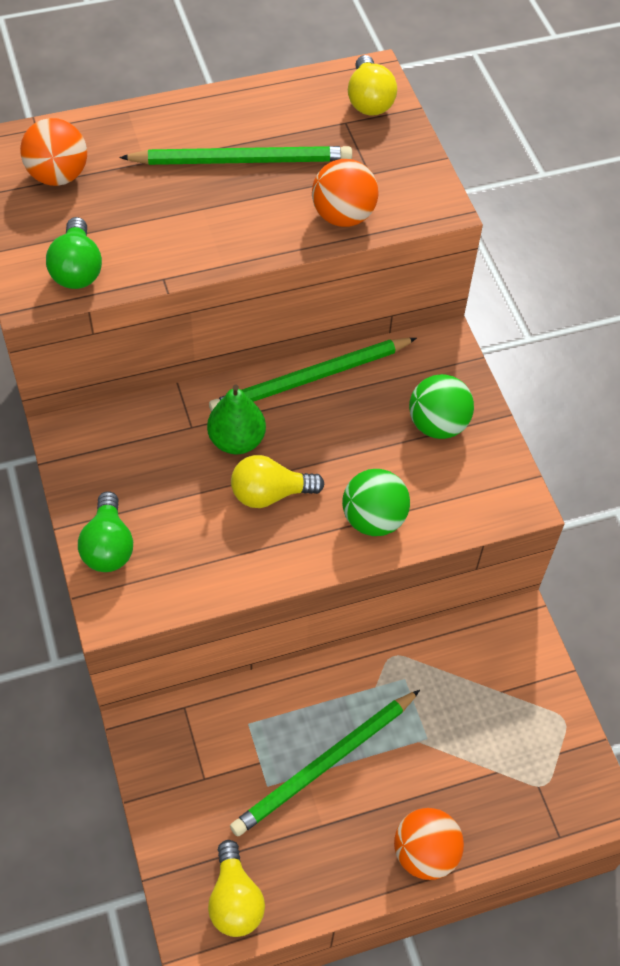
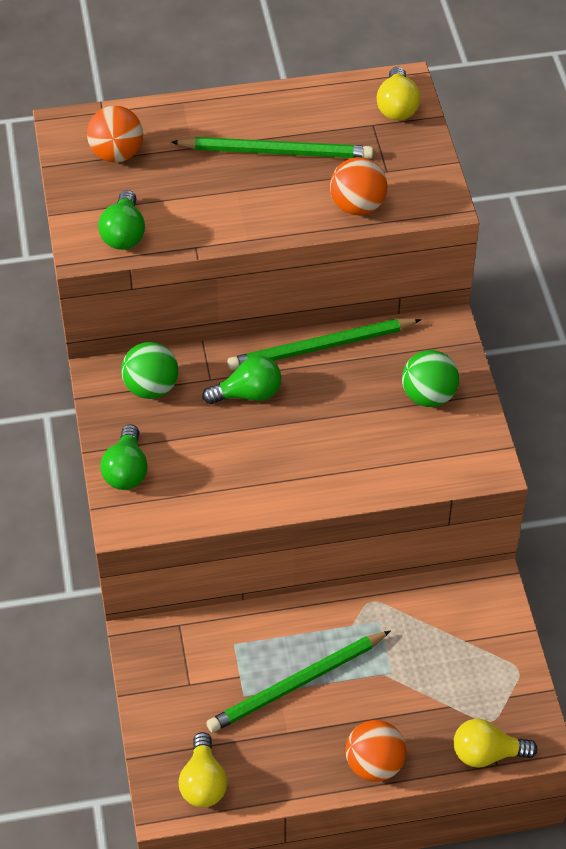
camera: 10 degrees right, 5 degrees down
(237, 440) = (248, 394): green pear -> green light bulb
(270, 494) = (271, 440): yellow light bulb -> yellow light bulb (487, 753)
(373, 519) = (358, 469): green ball -> green ball (151, 388)

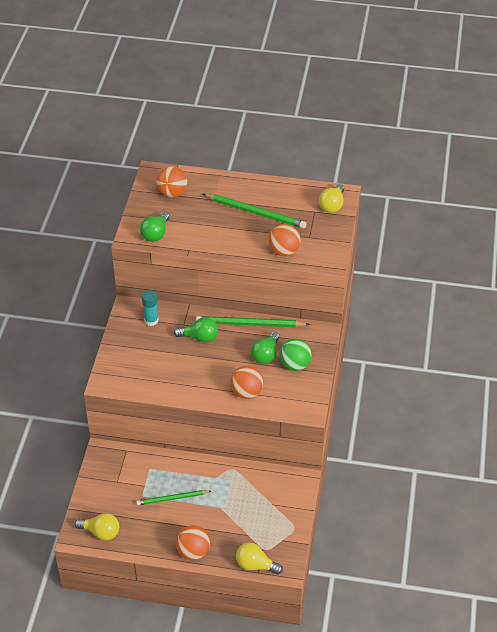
camera: 20 degrees right, 5 degrees down
(126, 470) = (118, 358): green light bulb -> green light bulb (265, 355)
(151, 388) = (151, 320): green ball -> turquoise glue stick
(203, 782) = (100, 532): yellow light bulb -> yellow light bulb turned 90 degrees counterclockwise
(296, 684) = (172, 498): green pencil -> green pencil, size x0.63
(372, 466) = (246, 392): none -> orange ball

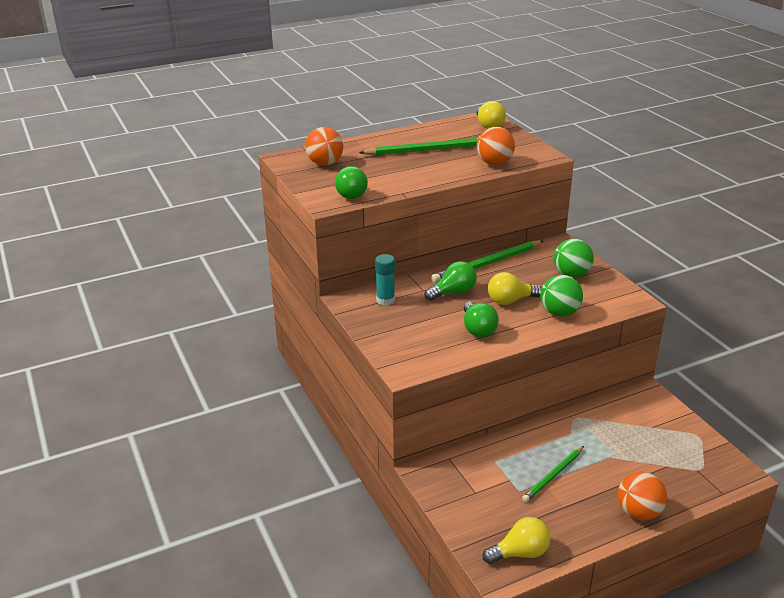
camera: 35 degrees left, 15 degrees down
(246, 392) = (559, 313): orange ball -> green ball
(255, 565) = (712, 488): yellow light bulb -> yellow light bulb (510, 301)
(265, 355) = (535, 279): green light bulb -> green light bulb (478, 329)

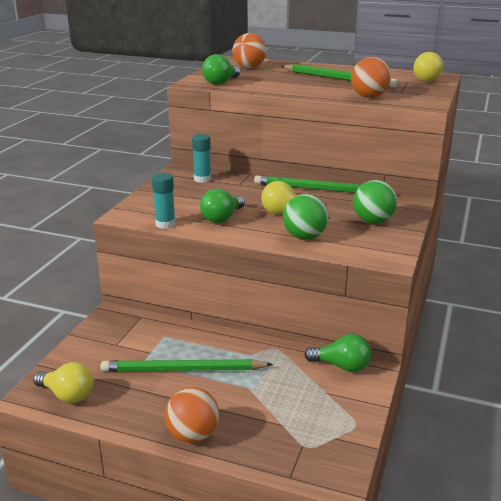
camera: 45 degrees right, 5 degrees down
(451, 359) = (165, 224): none -> turquoise glue stick
(453, 292) = (255, 193): green light bulb -> green light bulb (341, 366)
(553, 475) = (183, 370): green pencil -> green pencil, size x1.58

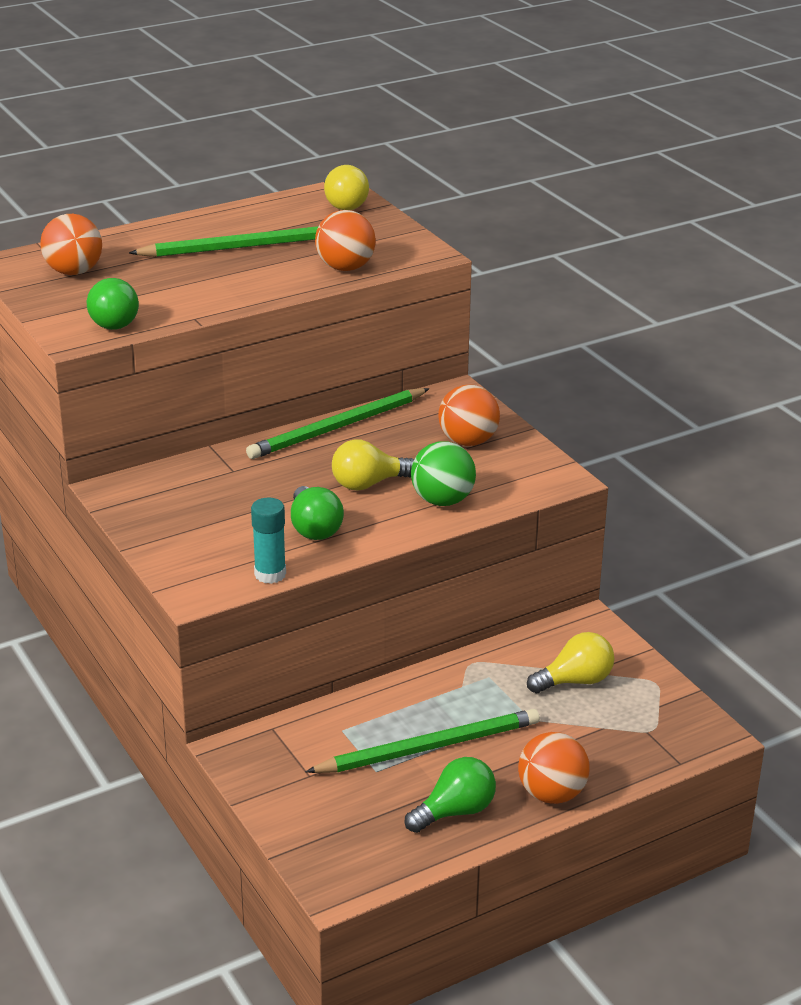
camera: 50 degrees left, 5 degrees up
(67, 395) = (370, 856): yellow light bulb -> yellow light bulb (575, 681)
(183, 370) = (429, 747): green pencil -> green pencil turned 150 degrees counterclockwise
(202, 179) = (172, 488): turquoise glue stick -> none
(341, 366) = (559, 637): green light bulb -> green light bulb (455, 812)
(373, 221) = (468, 441): green ball -> orange ball

